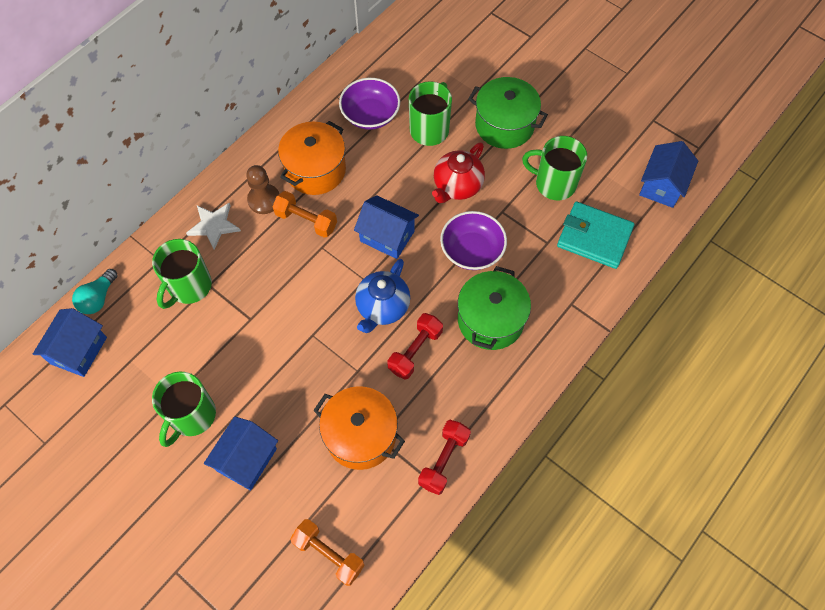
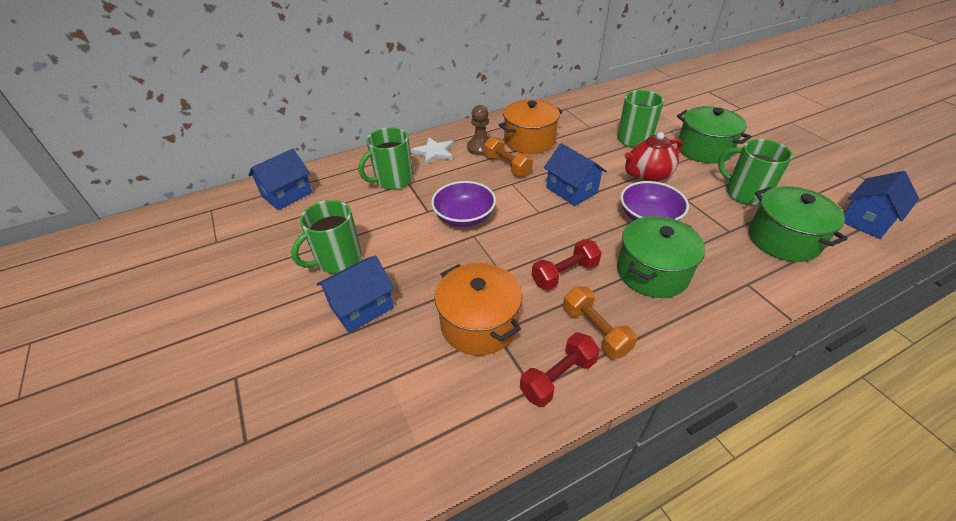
camera: 25 degrees right, 20 degrees down
(98, 298) = (324, 170): turquoise light bulb -> none
(329, 554) = (389, 423): orange dumbbell -> orange dumbbell (595, 330)
(370, 115) = (588, 122): purple bowl -> purple bowl (464, 217)
(382, 307) = (546, 234): blue teapot -> none
(594, 237) = (783, 239): turquoise wallet -> green pot

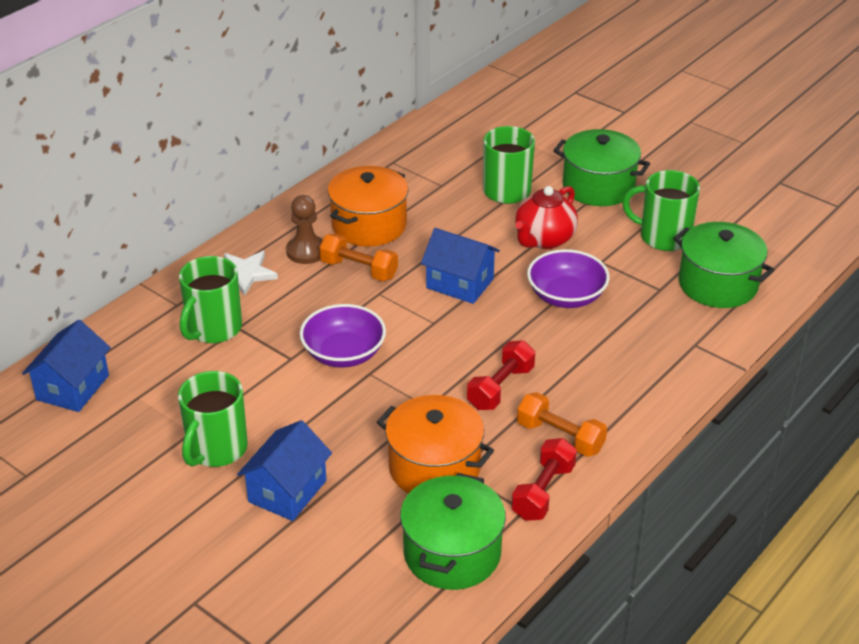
camera: 25 degrees left, 5 degrees down
(652, 272) = (594, 359): green pot -> green pot (452, 553)
(867, 220) = (796, 239): blue house -> none

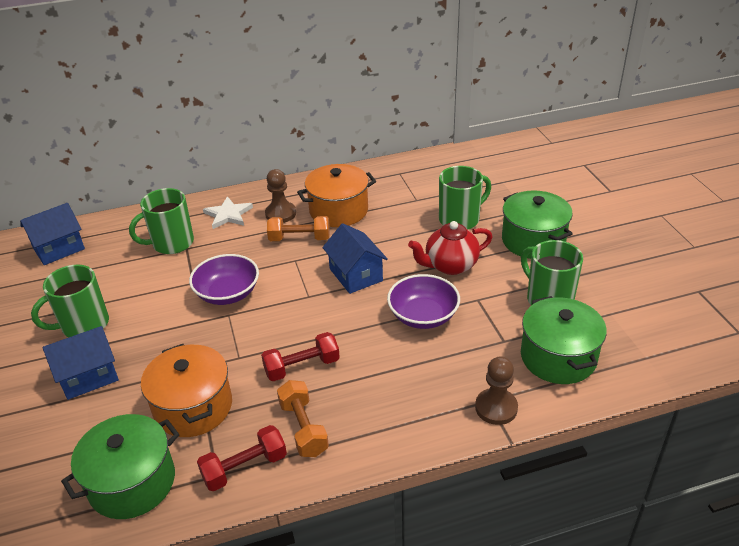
camera: 35 degrees right, 0 degrees up
(359, 270) = (299, 239): orange dumbbell -> orange dumbbell turned 60 degrees counterclockwise
(706, 347) = (496, 408): none -> brown pawn

